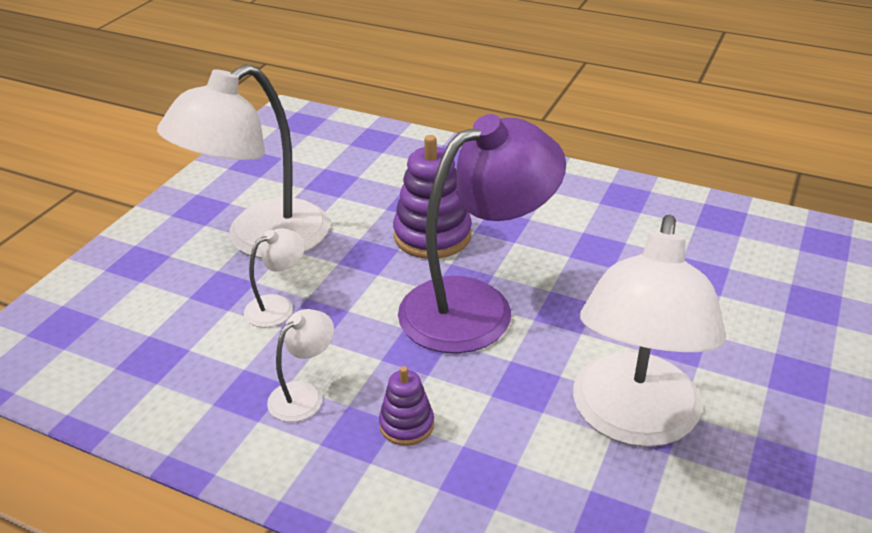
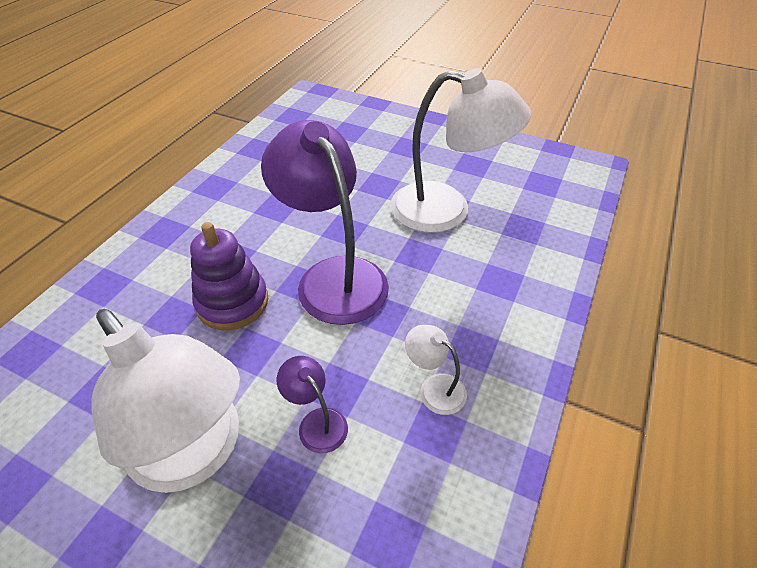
camera: 90 degrees left, 10 degrees up
(278, 306) = (317, 422): white lamp -> purple lamp
(406, 425) = (461, 318): purple stacking toy -> none

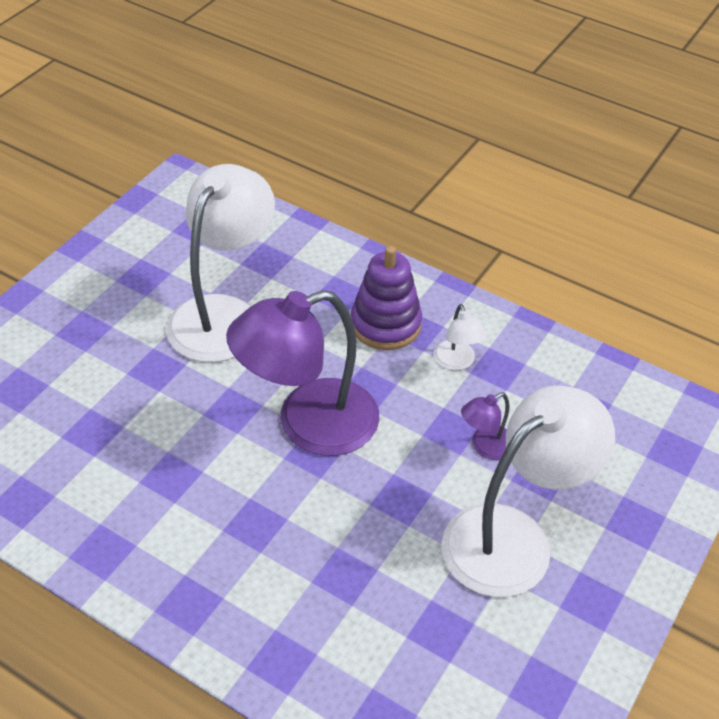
camera: 85 degrees left, 0 degrees up
(232, 302) = (332, 518): purple stacking toy -> purple stacking toy (385, 324)
(434, 388) = (457, 362): white lamp -> white lamp turned 60 degrees counterclockwise

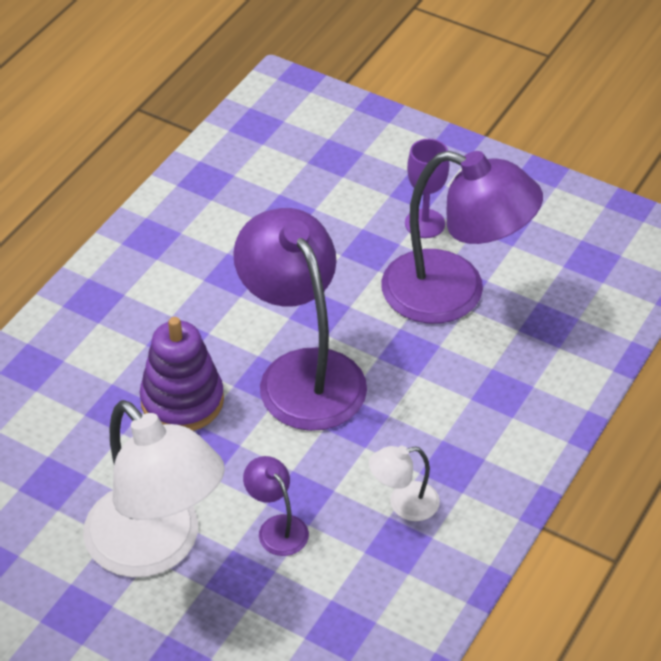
camera: 90 degrees right, 0 degrees up
(130, 328) = (424, 223): none -> purple goblet
(223, 315) = (454, 293): white lamp -> purple lamp
(385, 324) = (457, 436): purple stacking toy -> purple stacking toy (182, 401)

